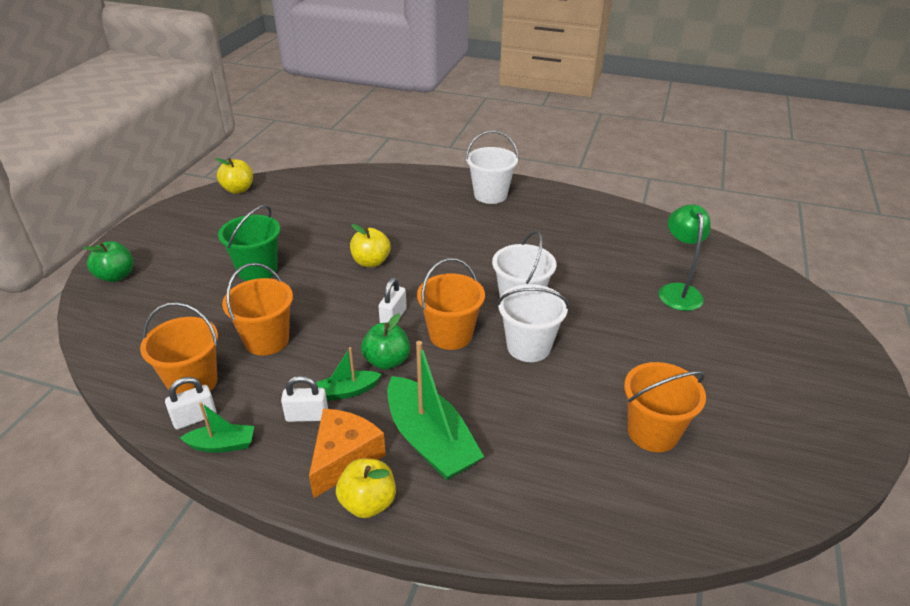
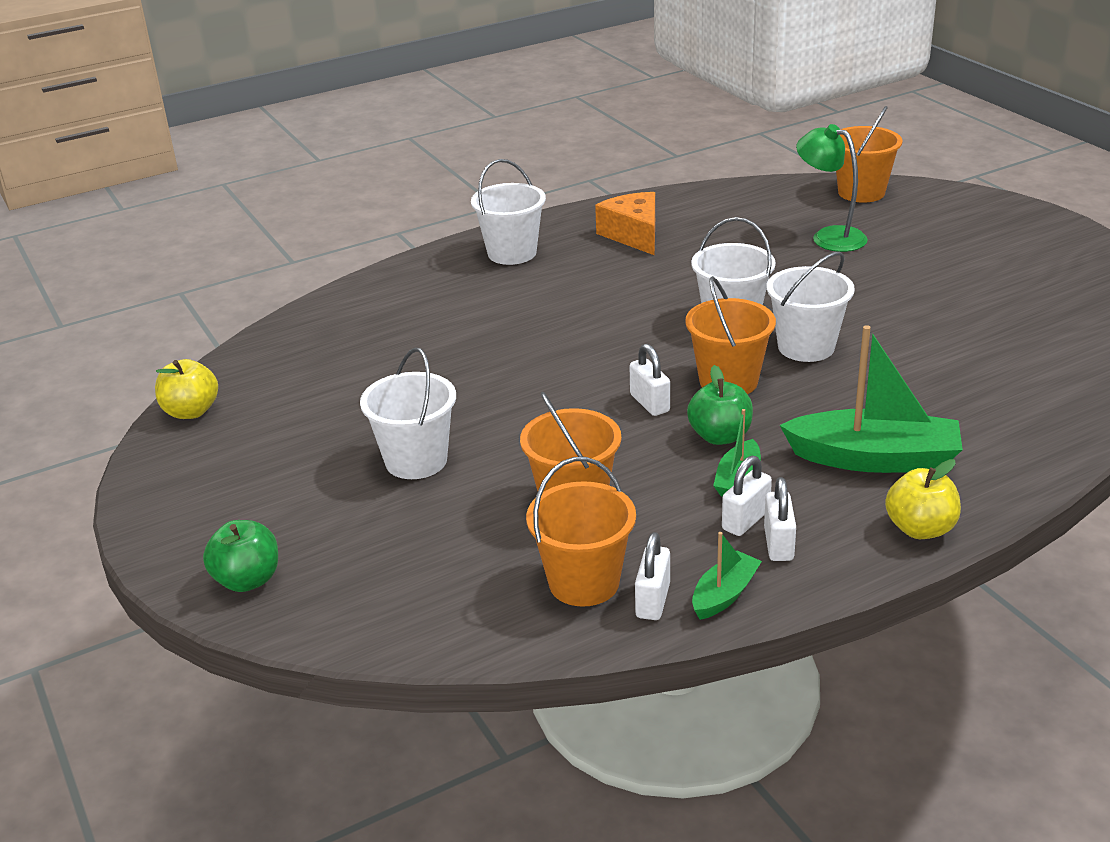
camera: 45 degrees left, 5 degrees down
(257, 270) = (416, 460): green bucket -> white bucket
(293, 442) = (778, 544): none -> white padlock
(344, 458) = (839, 520): orange cheese -> orange cheese (633, 235)
(371, 262) = (523, 377): yellow apple -> none
(652, 432) = (997, 340): orange bucket -> orange bucket (861, 192)

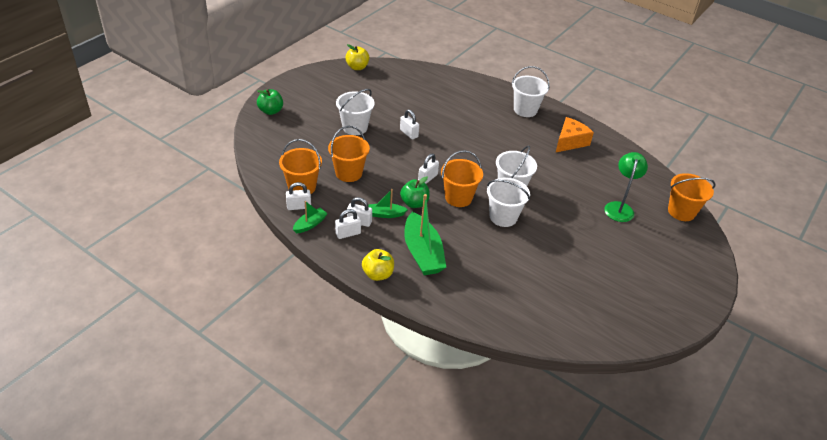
camera: 60 degrees right, 10 degrees up
(490, 394) = (409, 133): none -> white padlock
(724, 594) = (310, 224): green boat -> green boat turned 60 degrees counterclockwise

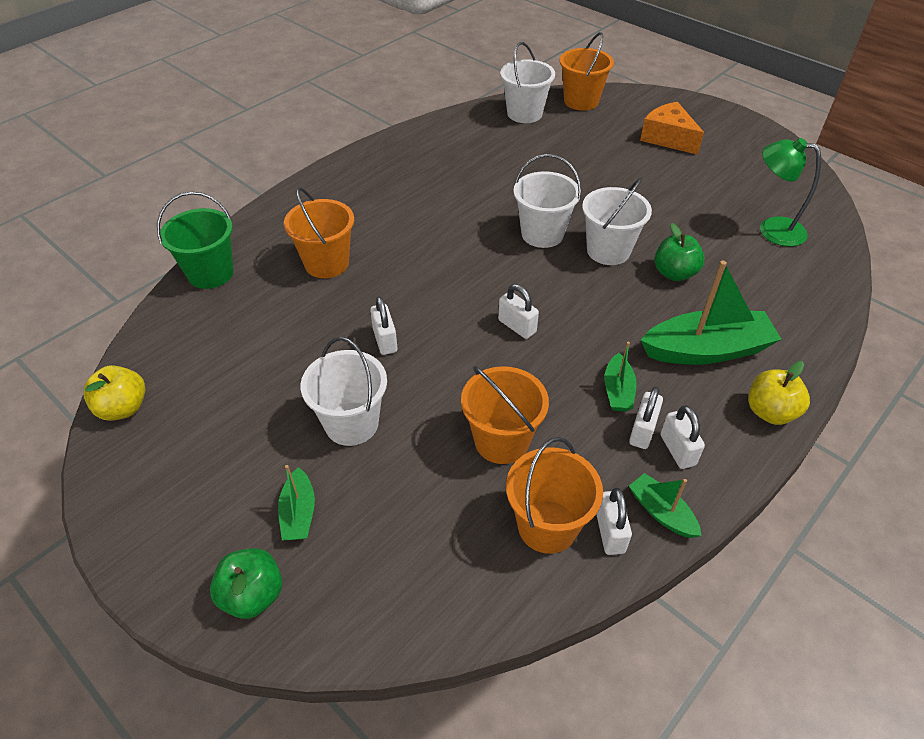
camera: 80 degrees left, 5 degrees up
(307, 118) = (299, 513): none -> green boat
(409, 133) = (385, 340): white padlock -> white padlock turned 75 degrees counterclockwise
(414, 203) = (585, 350): green apple -> green apple (674, 273)
(445, 76) = (210, 273): none -> green bucket
(458, 197) = (567, 294): orange bucket -> orange bucket (326, 263)
(525, 110) = (342, 192): white bucket -> white bucket (524, 113)
(570, 141) = (431, 161): orange cheese -> orange cheese (668, 138)
(619, 207) = (577, 144): green lamp -> green lamp (772, 229)

